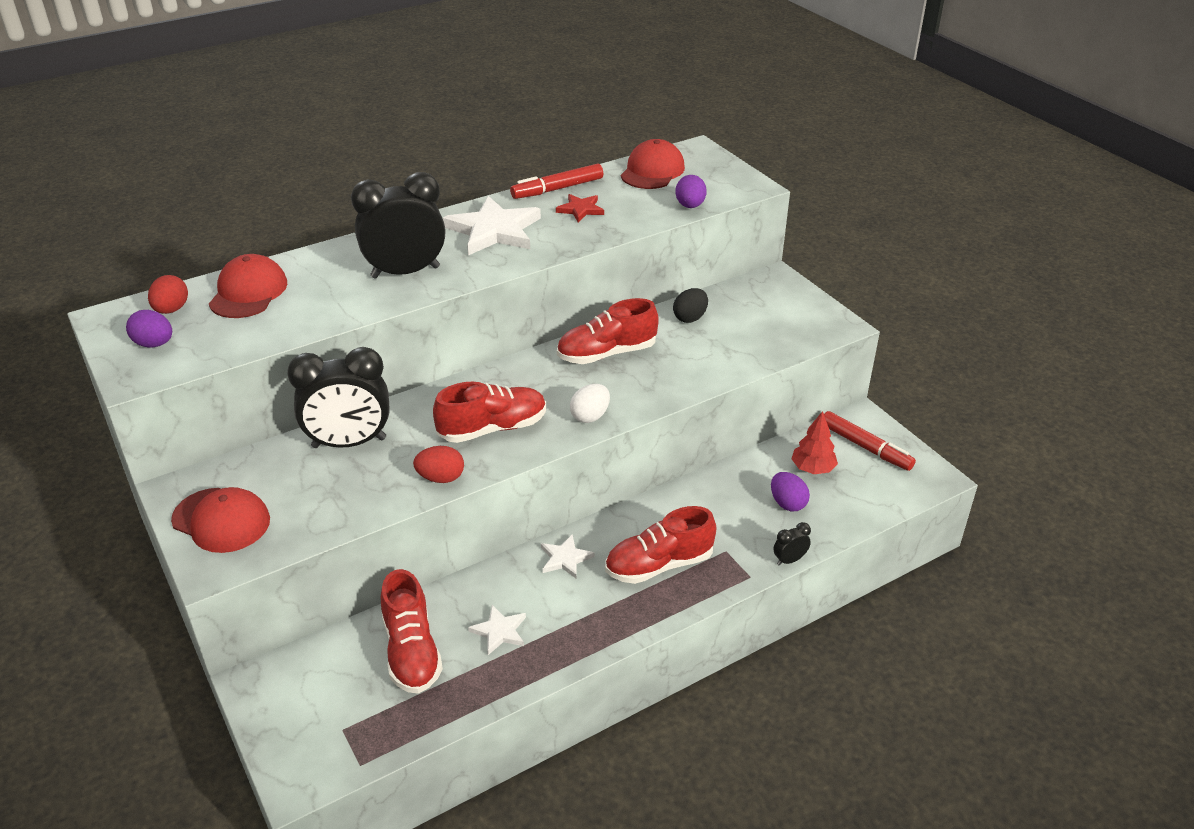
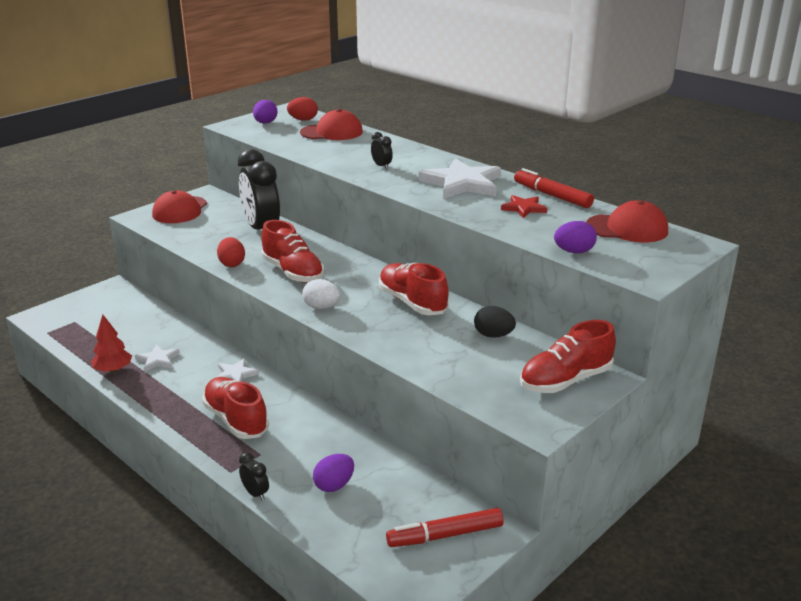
camera: 75 degrees right, 10 degrees down
(405, 272) = (381, 166): black clock -> black clock, size x0.41
(412, 651) = (138, 331): red shoe -> red shoe (565, 380)
(812, 469) = (393, 498): red tree -> red tree (113, 370)
(865, 447) = (445, 535): red marker -> red marker turned 45 degrees clockwise

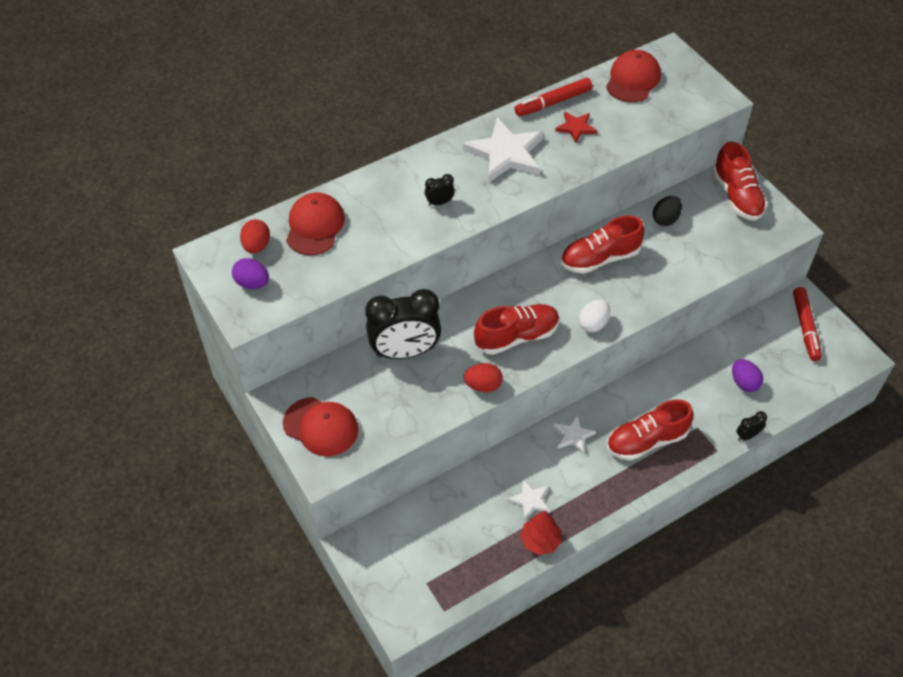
camera: 75 degrees left, 25 degrees up
(574, 252) = (669, 122): purple egg -> none

